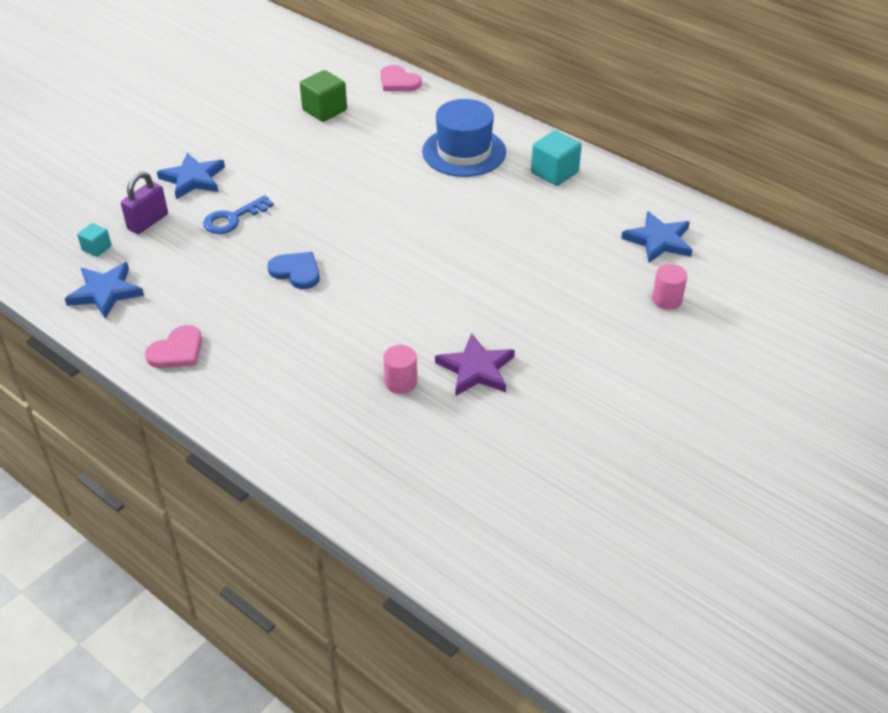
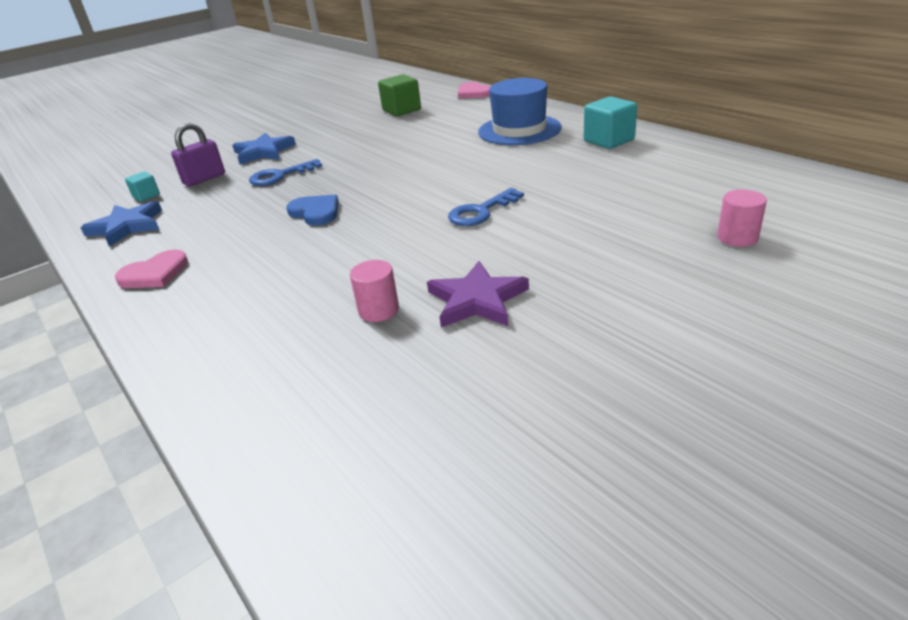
camera: 15 degrees right, 10 degrees down
(454, 271) = (481, 212): none -> blue key
(659, 240) = (725, 187): blue star -> none

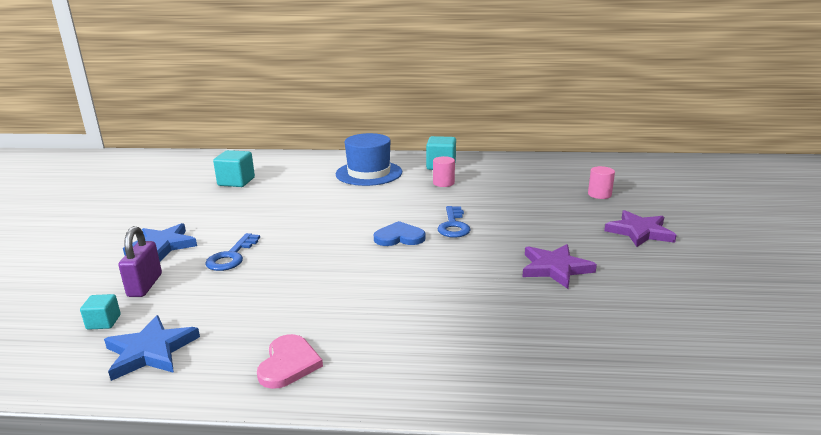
camera: 50 degrees left, 10 degrees down
(315, 212) = (333, 267): blue heart -> blue heart (399, 237)
(379, 310) = (517, 298): pink cylinder -> pink cylinder (443, 183)
(401, 110) = (236, 182): green cube -> turquoise cube
(474, 93) = (275, 157): pink heart -> none
(678, 307) = (639, 232): none -> purple star

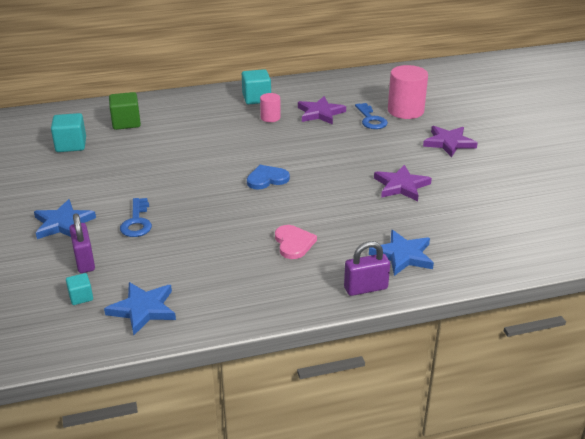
camera: 20 degrees left, 10 degrees up
(288, 364) = (255, 295): pink heart -> pink heart (293, 243)
(301, 171) = (126, 123): none -> green cube
(369, 173) = (194, 116): blue hat -> none
(436, 387) = (365, 288): none -> purple padlock
(453, 225) = (304, 160): blue key -> blue key (371, 119)
(499, 185) = (320, 113): none -> purple star
(513, 353) = (403, 255): none -> blue star
(599, 194) = (405, 111): pink cylinder -> pink cylinder, size x1.85

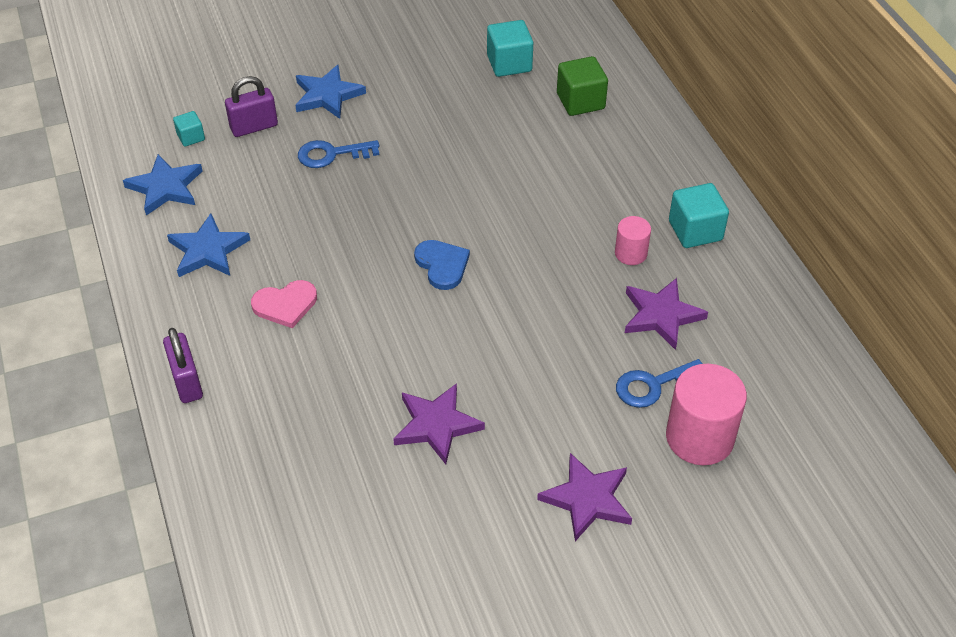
camera: 85 degrees right, 15 degrees up
(403, 255) = (255, 423): blue star -> blue star (208, 250)

